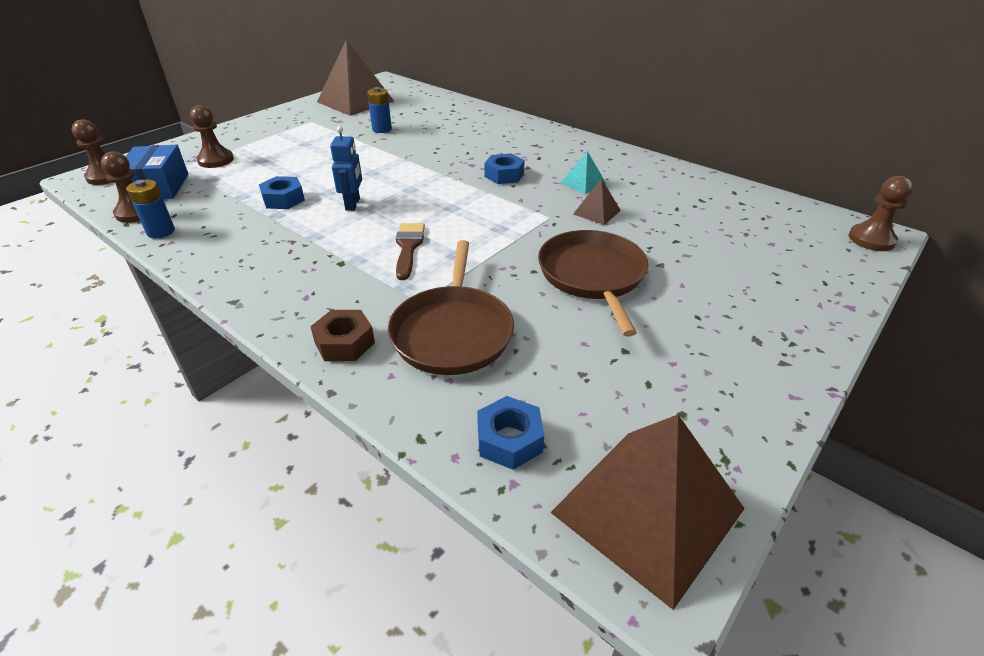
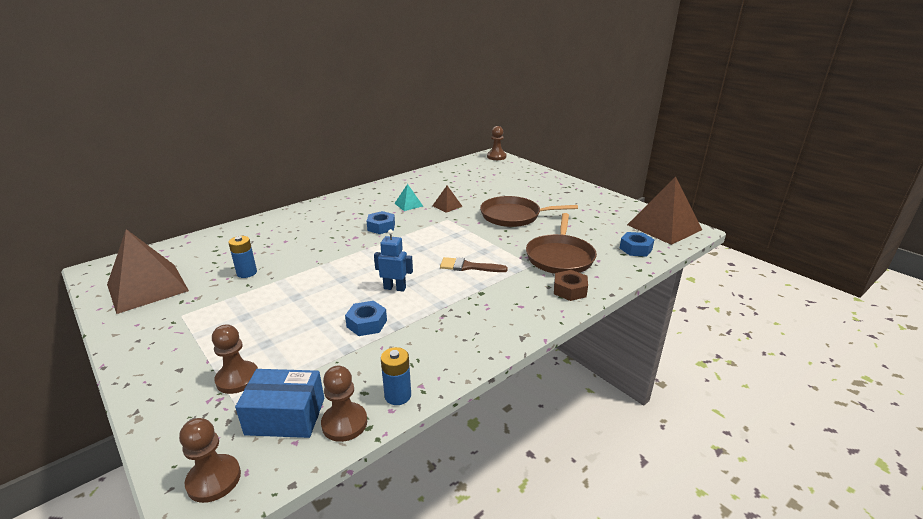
camera: 80 degrees left, 10 degrees down
(453, 332) = (560, 257): brown pan -> brown pan turned 90 degrees clockwise

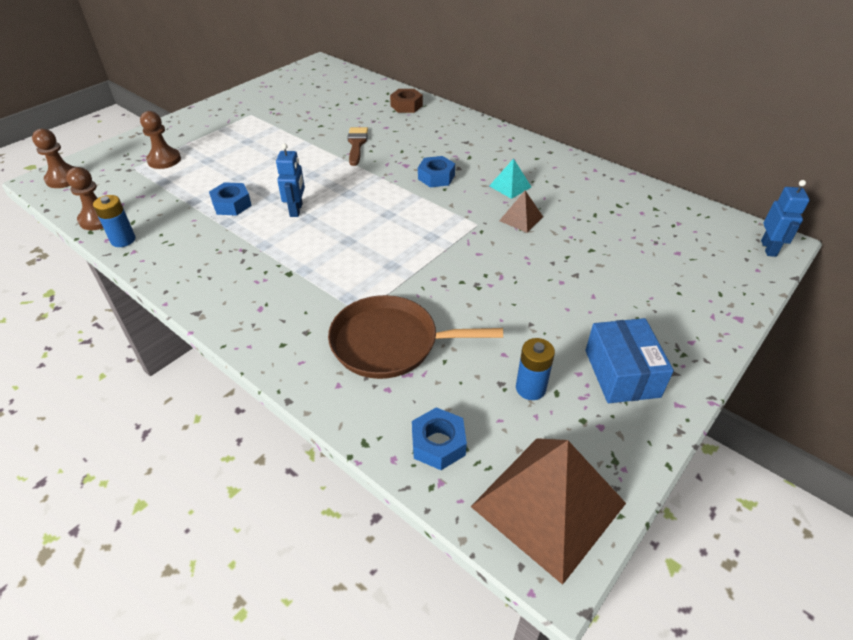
camera: 80 degrees right, 15 degrees up
(147, 287) = (292, 89): brown pyramid -> none
(247, 273) = (319, 123): blue battery -> blue battery (530, 388)
(285, 416) = (115, 191): blue box -> blue box (622, 373)
(468, 267) = (349, 257): brown brush -> brown brush (356, 144)
(496, 157) = (768, 248): brown pawn -> blue robot
(513, 216) = (514, 287): brown pan -> none
(569, 290) = (297, 354): brown nut -> brown nut (406, 106)

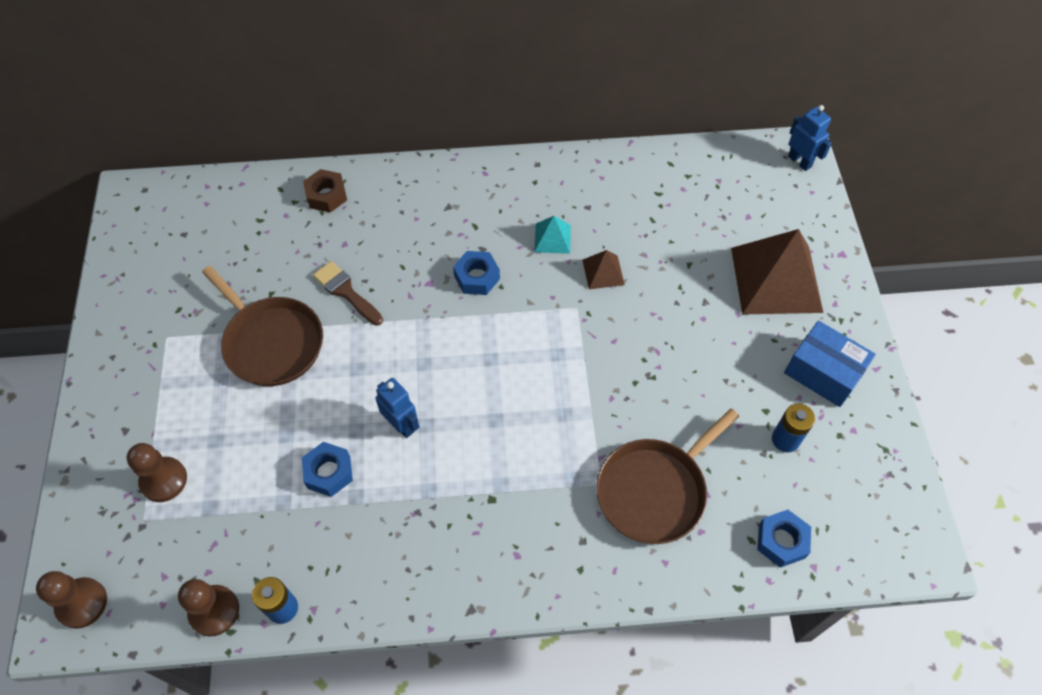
camera: 45 degrees left, 15 degrees up
(291, 142) = (271, 342): none -> brown pan
(548, 504) = (884, 519): brown pyramid -> brown pyramid (776, 279)

